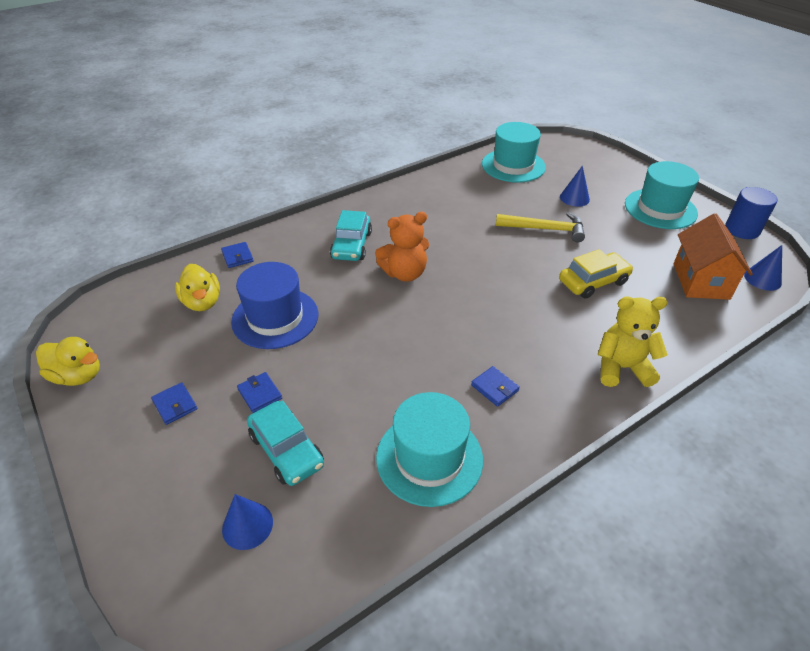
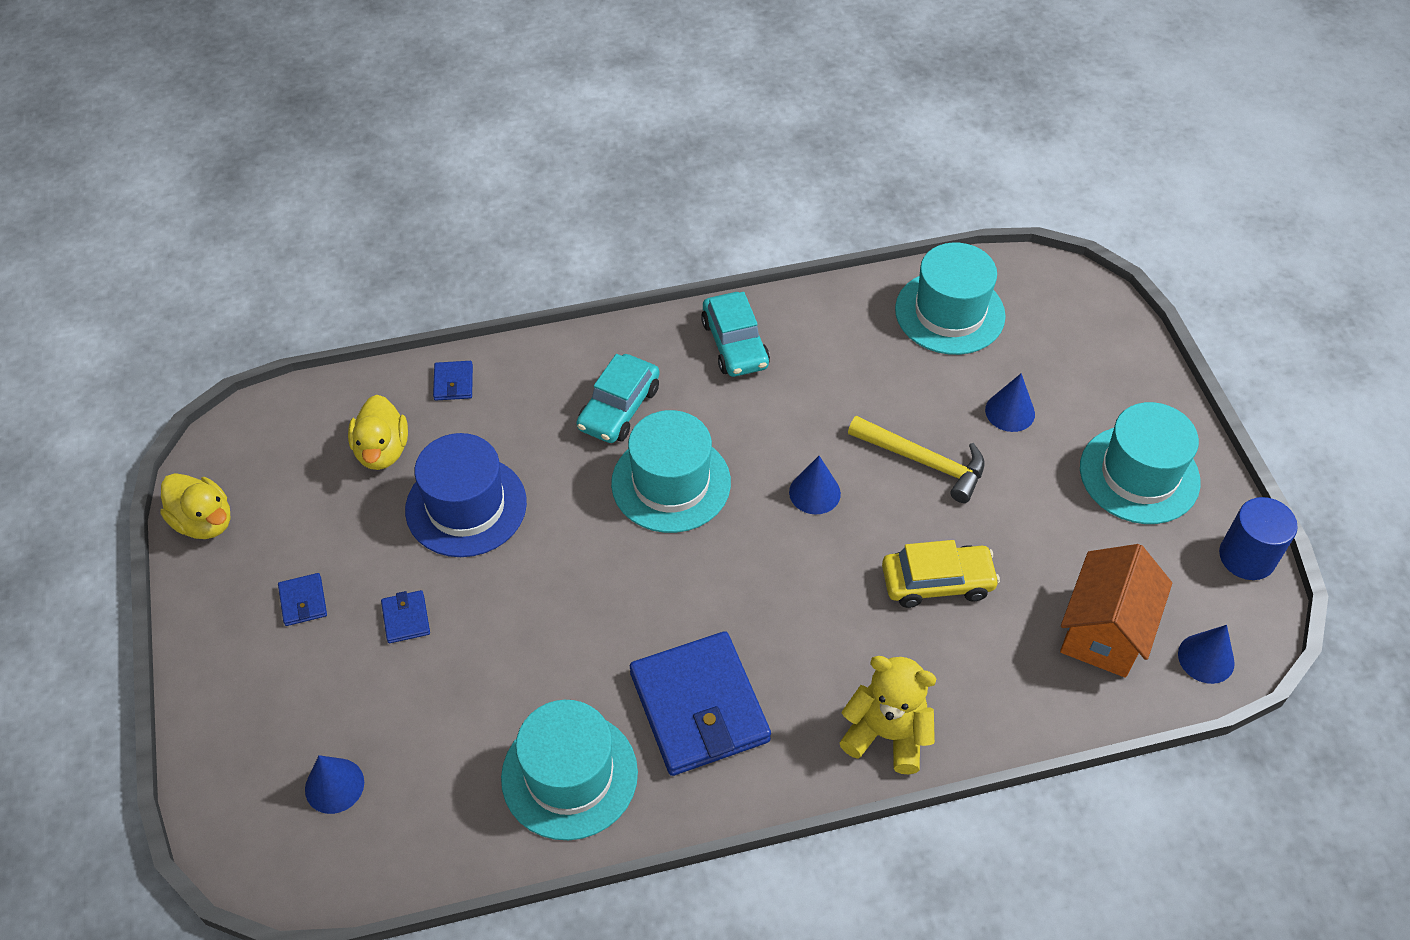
camera: 20 degrees right, 10 degrees up
(286, 450) = (409, 707): turquoise car -> turquoise car (735, 344)
(404, 273) = (671, 483): orange teddy bear -> turquoise hat
(494, 257) = (814, 492): none -> blue cone
(494, 388) = (699, 707): blue wallet -> blue wallet, size x2.43

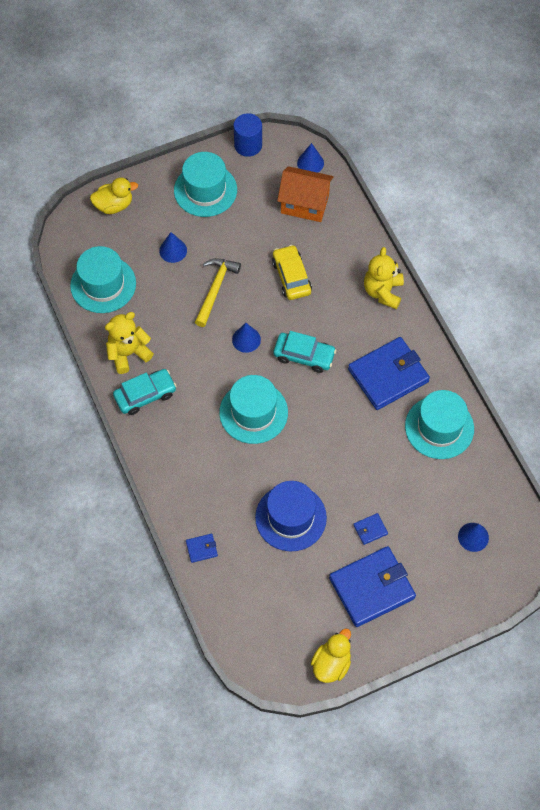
camera: 100 degrees left, 10 degrees up
(303, 601) = (372, 588): blue wallet -> blue wallet, size x2.43
(382, 450) = (260, 576): yellow duck -> yellow duck (114, 205)
(619, 408) = (205, 450): turquoise car -> turquoise car (304, 355)
(815, 331) = (128, 353): none -> yellow teddy bear

